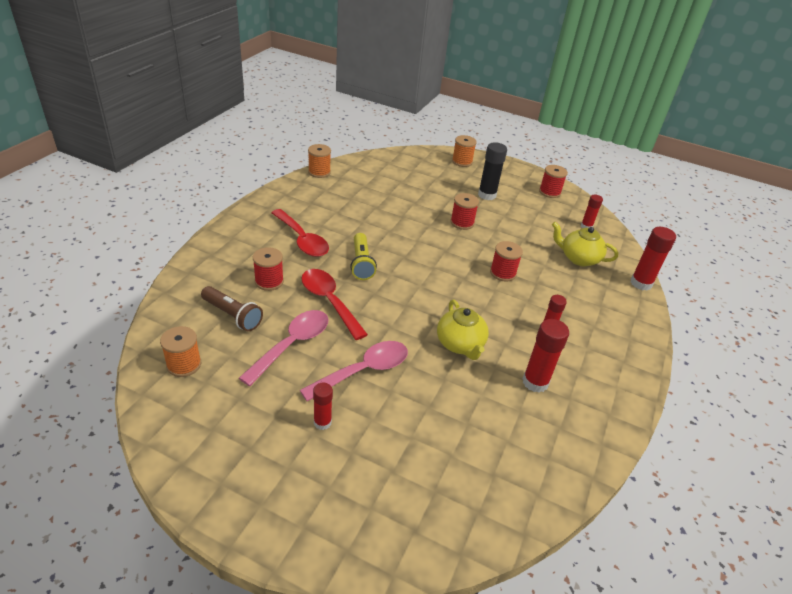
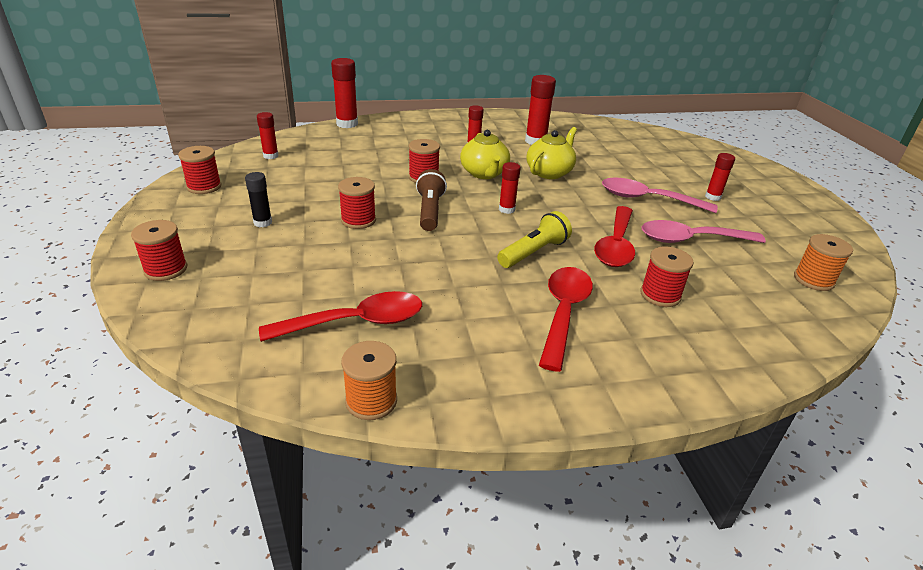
camera: 125 degrees left, 5 degrees down
(232, 315) = (733, 289): brown flashlight -> brown flashlight (430, 211)
(368, 187) = (356, 322): none -> red spoon
(421, 283) = (507, 209): none -> red glue stick
(462, 162) = (165, 269): orange spool -> red spool
(487, 195) = (263, 222): black glue stick -> black glue stick, size x0.61
(579, 258) = (343, 150): yellow teapot -> yellow teapot (484, 173)

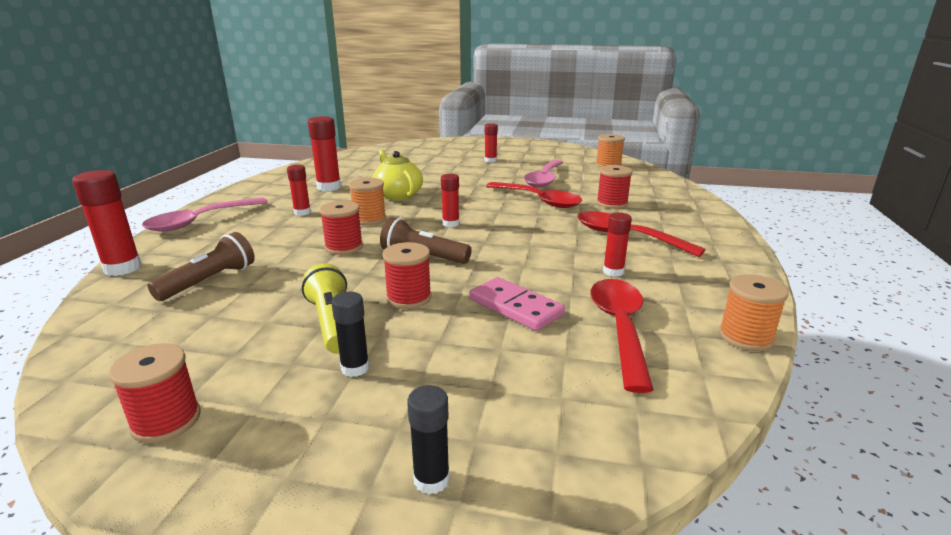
camera: 65 degrees left, 10 degrees down
(165, 269) = (431, 479): red spool -> black glue stick
(270, 156) = (137, 341): red glue stick -> red glue stick (613, 272)
(345, 151) = (209, 281): none -> brown flashlight
(367, 267) = (515, 307): none -> pink domino
(484, 173) = (369, 219): yellow teapot -> orange spool
(533, 252) = (533, 228): yellow flashlight -> yellow flashlight (331, 323)
(647, 199) = (477, 177): pink spoon -> pink spoon (200, 221)

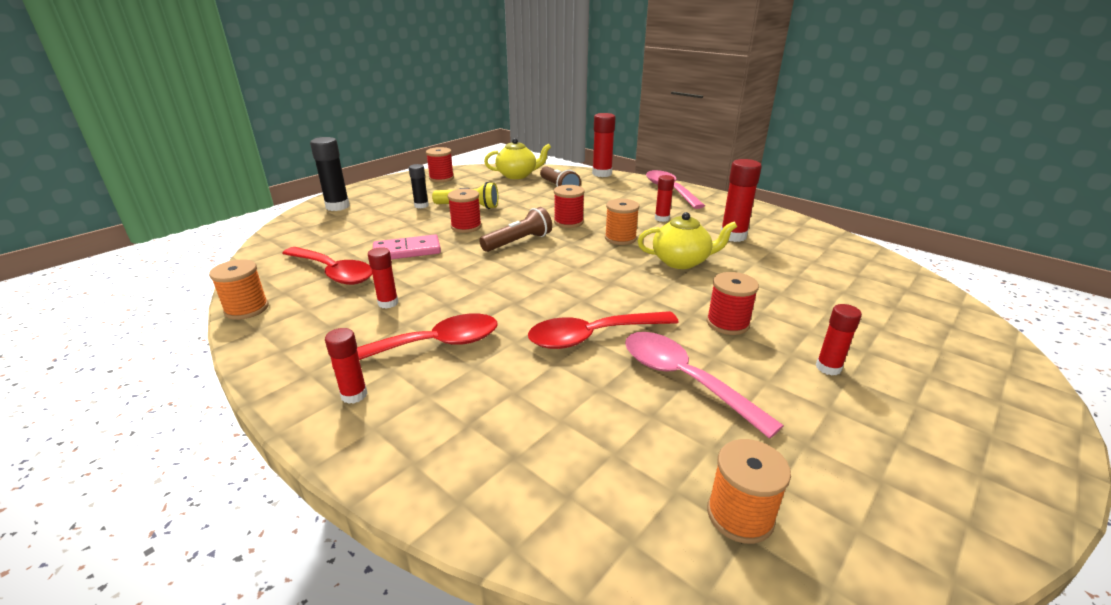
camera: 120 degrees right, 5 degrees up
(135, 334) = (517, 175): none -> yellow teapot
(431, 479) = (337, 206): black glue stick -> black glue stick, size x1.63
(450, 224) = (573, 267): red glue stick -> red glue stick (354, 395)
(612, 203) = (528, 390): red spool -> red spool (727, 323)

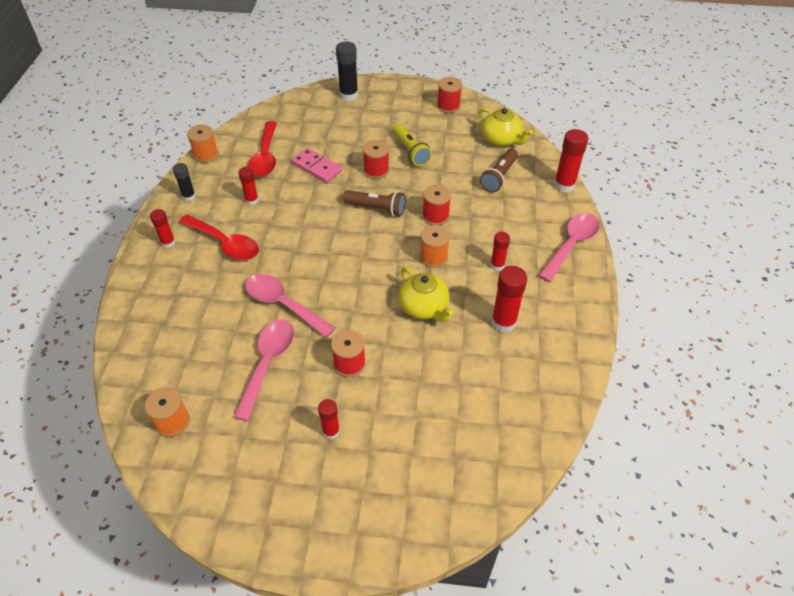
camera: 55 degrees right, 20 degrees up
(421, 206) = (388, 129): black glue stick -> black glue stick (189, 196)
(592, 336) = (283, 304): red spoon -> pink spoon

